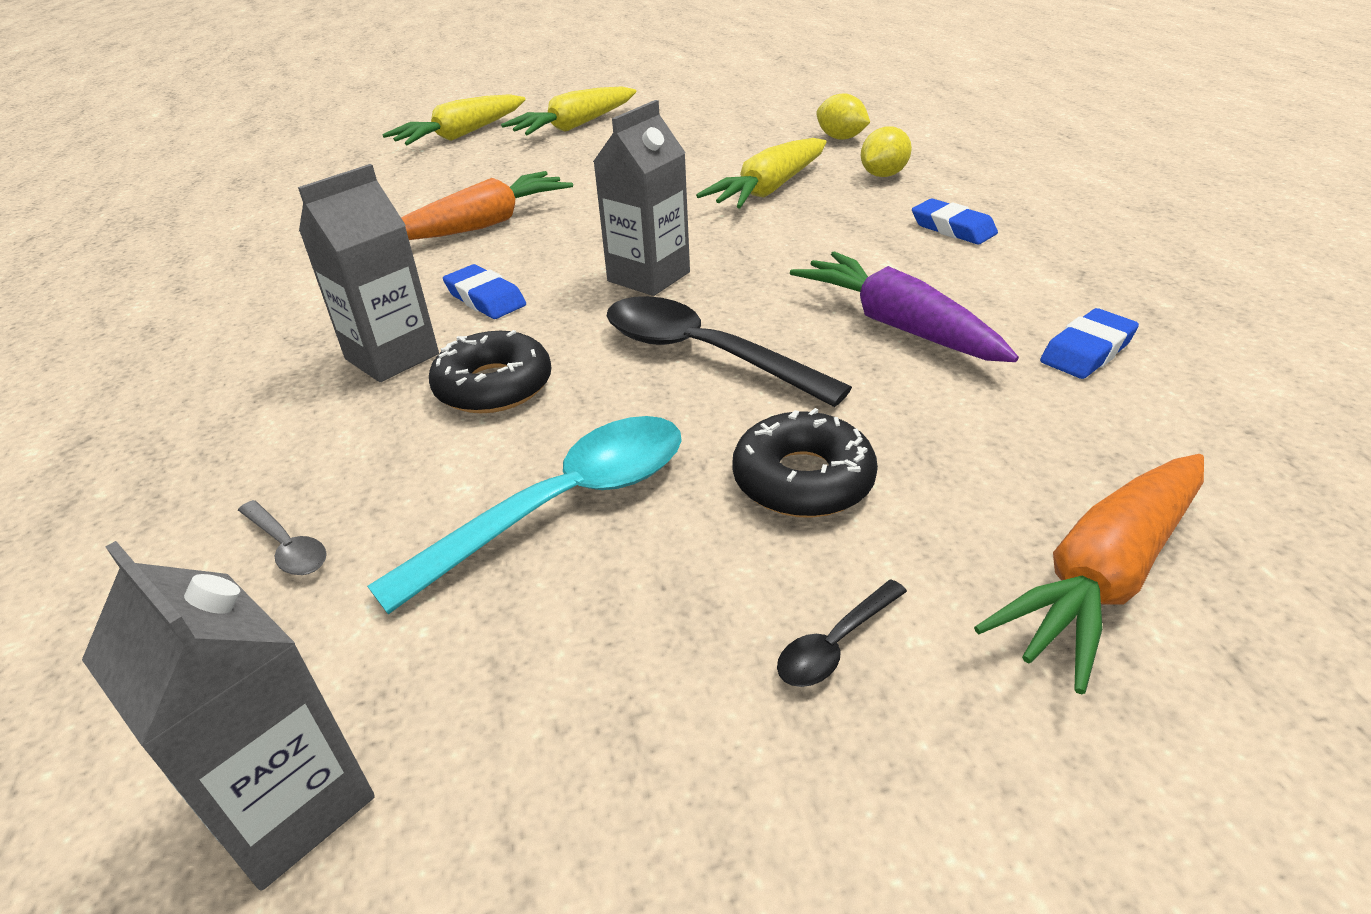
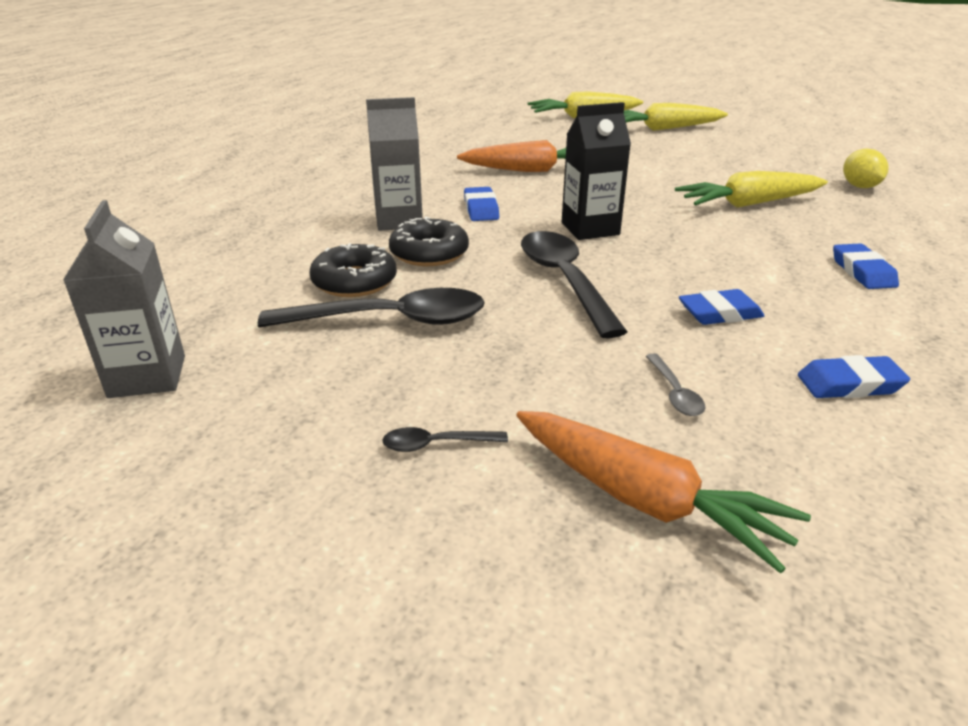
camera: 35 degrees right, 5 degrees down
(287, 547) = (256, 284): grey spoon -> grey spoon (674, 393)
(562, 506) = (389, 320): turquoise spoon -> black spoon
(648, 277) = (590, 229): grey carton -> black carton
(803, 479) = (531, 365): black donut -> black donut (354, 281)
(883, 175) = (857, 220): yellow lemon -> none
(897, 325) = (719, 313): purple carrot -> blue eraser
(1102, 576) = (644, 500): orange carrot -> orange carrot turned 135 degrees counterclockwise

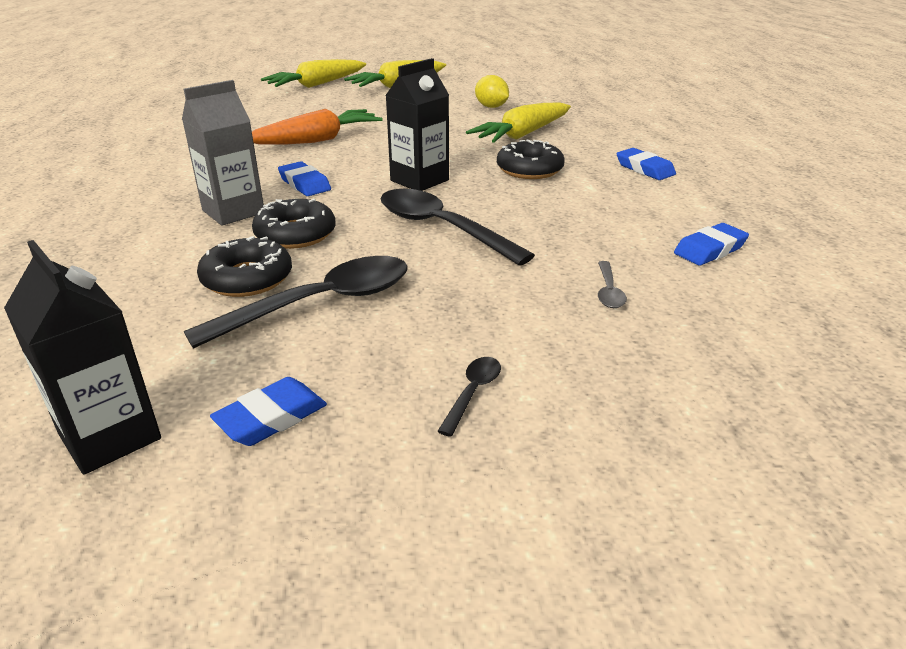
camera: 30 degrees left, 0 degrees up
(147, 376) = (110, 436): grey carton -> black carton
(436, 444) = (472, 393): black spoon -> black spoon turned 150 degrees clockwise
(644, 500) = (664, 376): orange carrot -> none
(674, 393) = (608, 291): grey spoon -> grey spoon turned 45 degrees clockwise
(718, 243) = (529, 169): none -> black donut
(719, 313) = (582, 223): blue eraser -> blue eraser (271, 418)
(860, 187) = (585, 107): yellow lemon -> yellow lemon (491, 107)

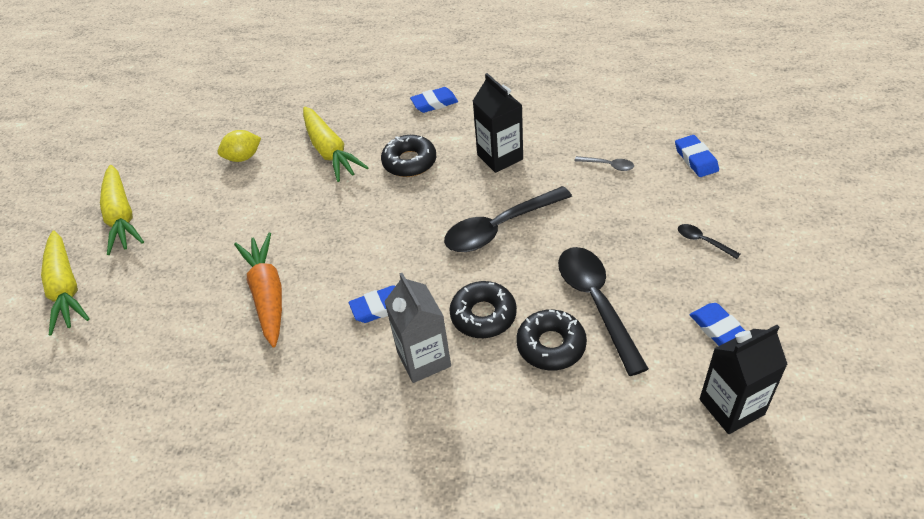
camera: 70 degrees left, 15 degrees up
(419, 180) = (404, 229): black carton -> black carton (500, 157)
(710, 250) = (567, 111): blue eraser -> blue eraser (696, 159)

